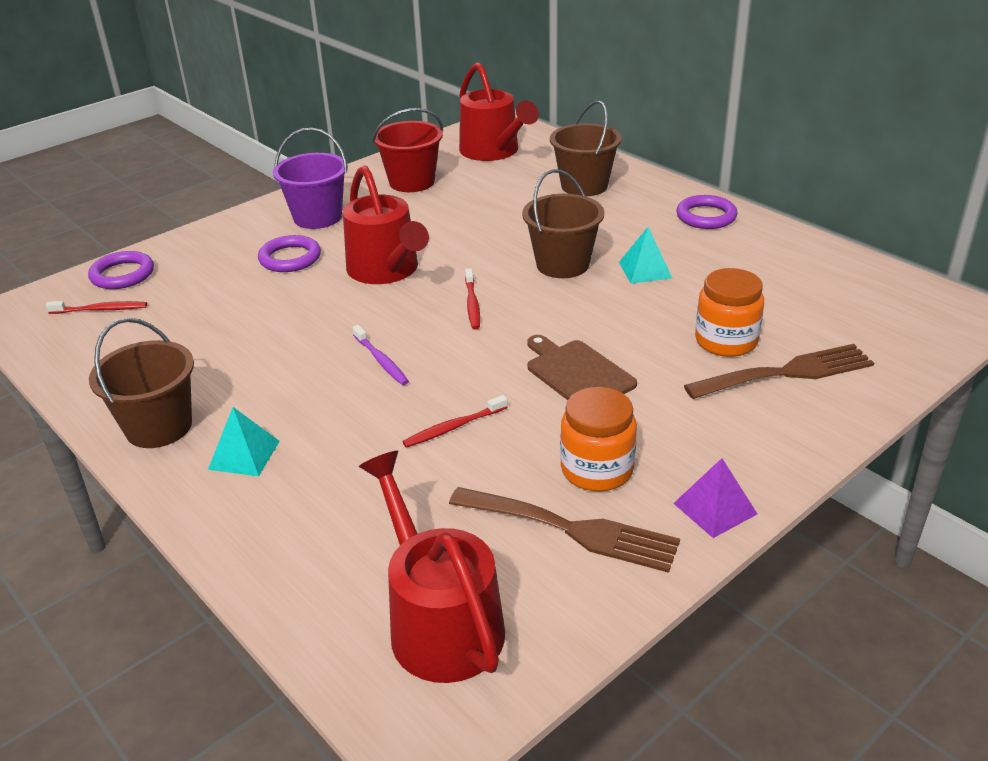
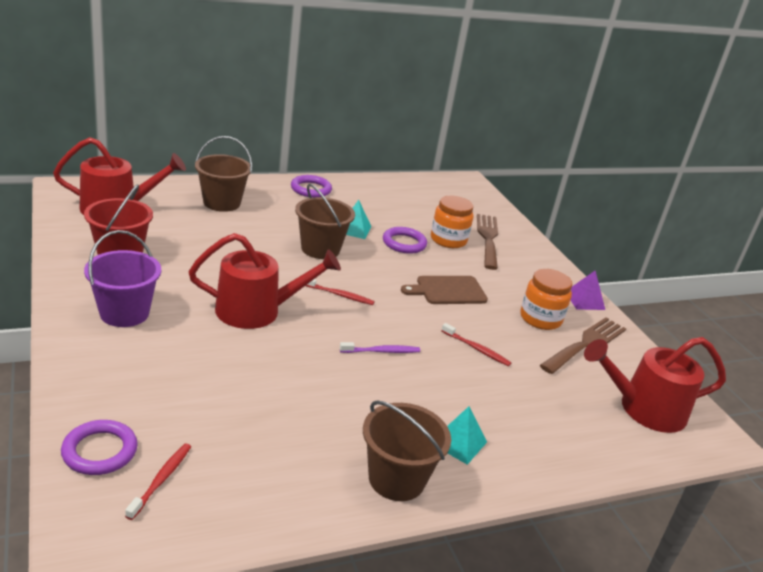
camera: 75 degrees left, 5 degrees down
(290, 258) = (184, 347): purple ring -> purple ring (404, 243)
(453, 427) = (476, 349): red toothbrush -> red toothbrush turned 45 degrees counterclockwise

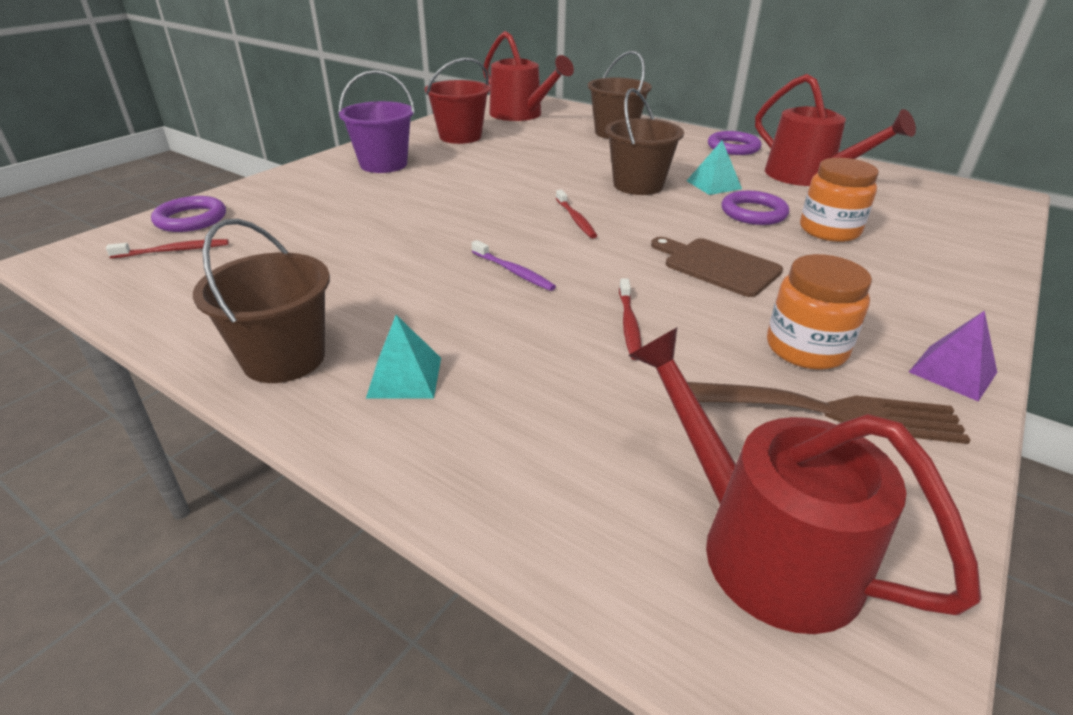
camera: 60 degrees right, 5 degrees up
(256, 311) = (474, 199): red watering can -> red watering can (807, 176)
(488, 238) = (904, 250): brown fork -> none

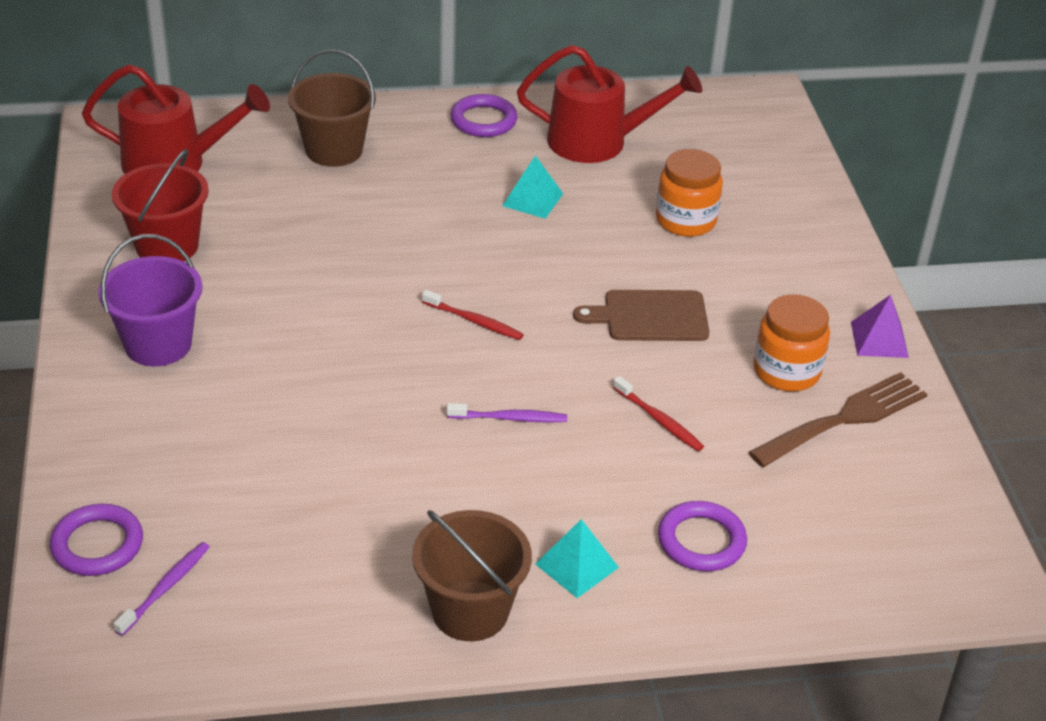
camera: 45 degrees left, 5 degrees up
(174, 251) = (165, 588): red toothbrush -> purple toothbrush
(638, 185) = (467, 237): brown bucket -> none
(753, 213) = (607, 227): purple ring -> purple ring (701, 541)
(762, 546) = (891, 533): red watering can -> none

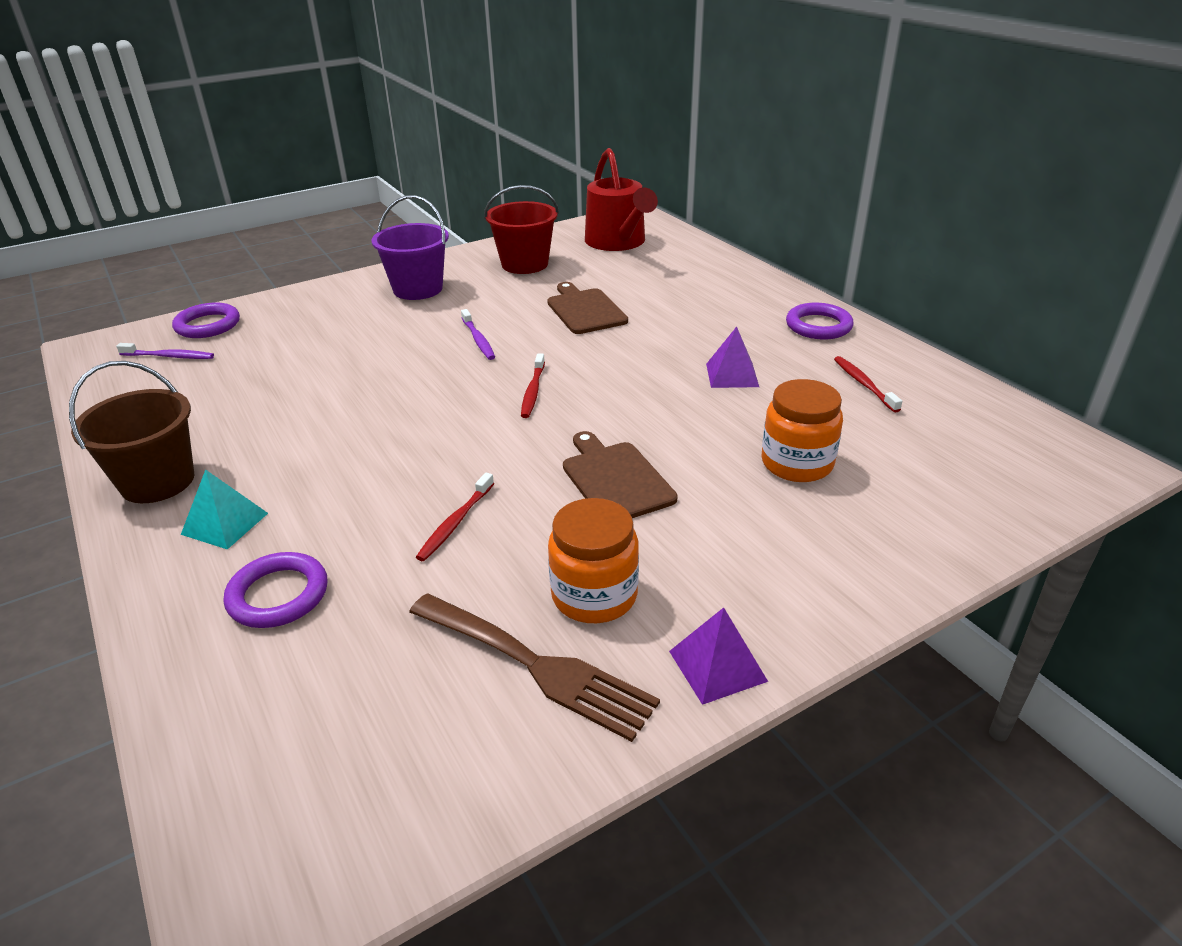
camera: 70 degrees right, 5 degrees down
(329, 239) = (585, 310): none -> brown cutting board
(334, 150) = (698, 283): brown bucket -> none
(510, 418) = (412, 440): purple toothbrush -> purple toothbrush (478, 340)
(532, 199) = (732, 375): turquoise pyramid -> purple pyramid
(597, 141) = (864, 384): red watering can -> red toothbrush

